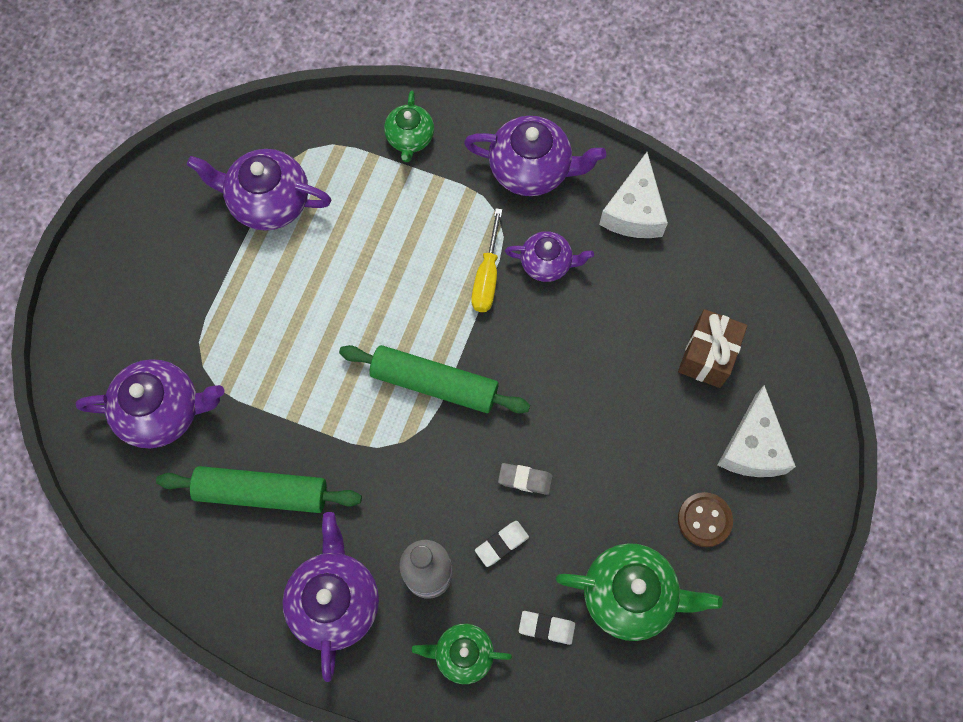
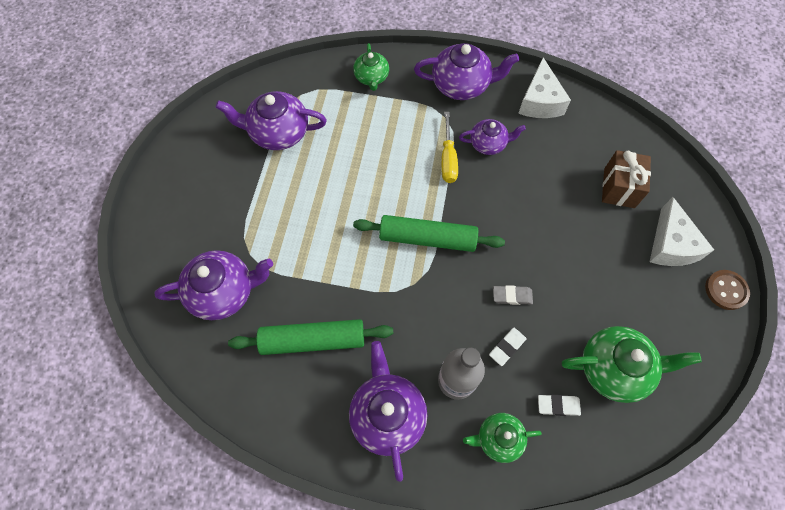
camera: 10 degrees left, 5 degrees down
(704, 520) = (652, 303): brown button -> brown button (726, 290)

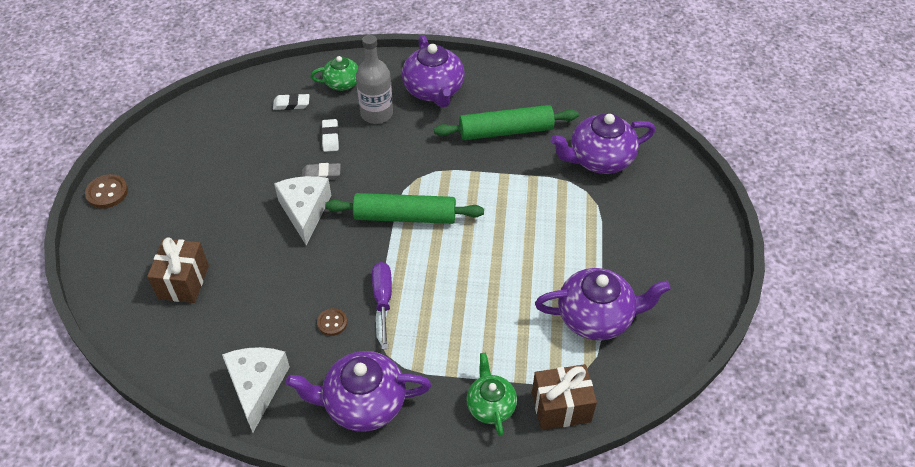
camera: 175 degrees right, 15 degrees down
(322, 73) = (561, 407): none -> brown gift
(448, 159) = (383, 300): yellow screwdriver -> purple screwdriver
(488, 144) = (332, 323): purple teapot -> brown button
(507, 347) = (330, 137): white eraser -> white eraser turned 45 degrees counterclockwise
(614, 368) = (236, 130): green teapot -> none
(670, 245) = (146, 228): white cheese -> white cheese (305, 211)

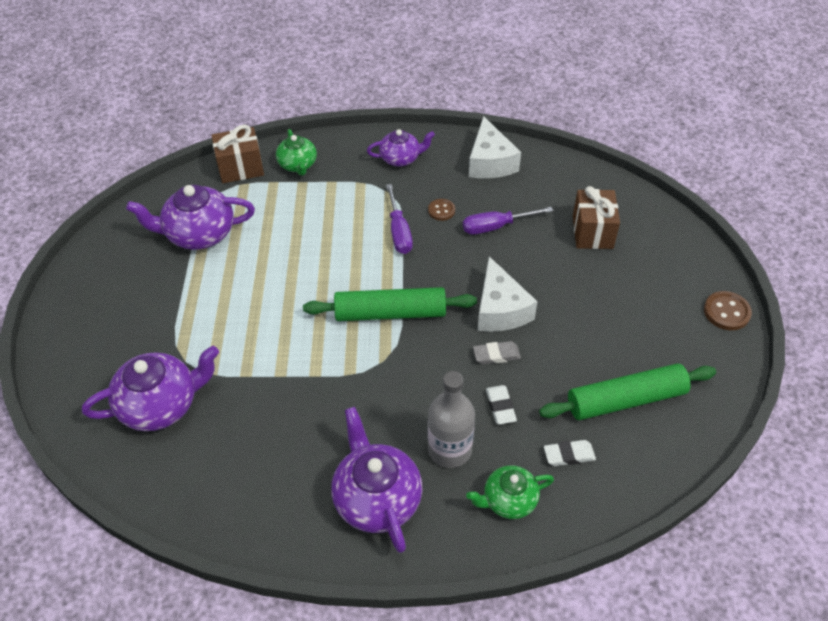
camera: 175 degrees right, 0 degrees up
(280, 297) = (496, 227): none -> purple screwdriver
(363, 403) = (401, 158): purple teapot -> purple teapot, size x0.61
(506, 131) = (275, 437): green rolling pin -> green rolling pin (625, 400)

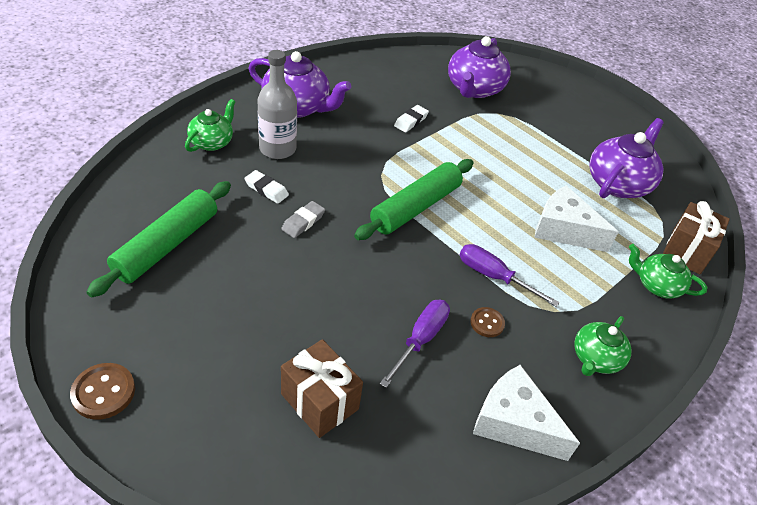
camera: 130 degrees right, 5 degrees down
(401, 158) = (595, 359): purple teapot -> green teapot
(500, 309) = (335, 259): white cheese -> white cheese (564, 230)
(569, 455) = (188, 185): white eraser -> white eraser (411, 121)

